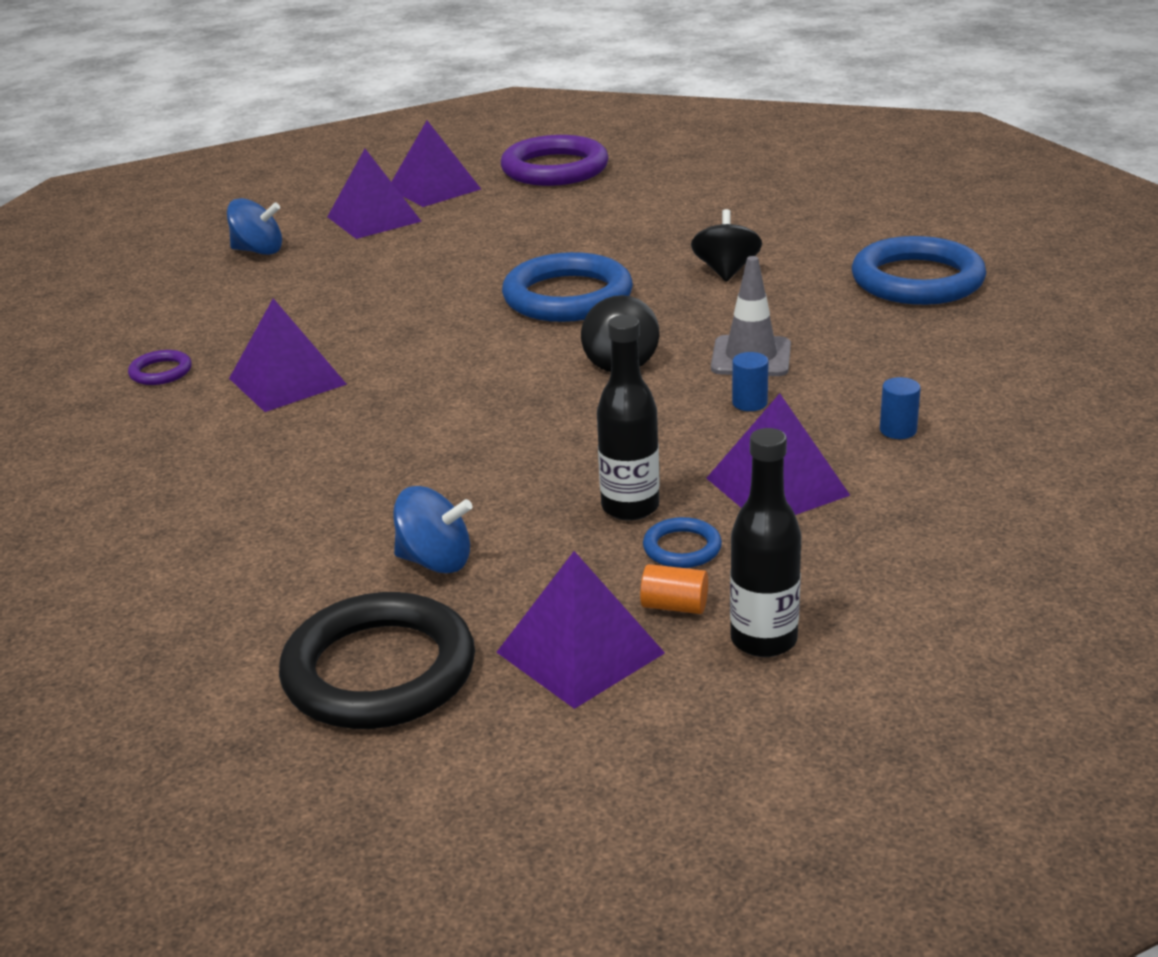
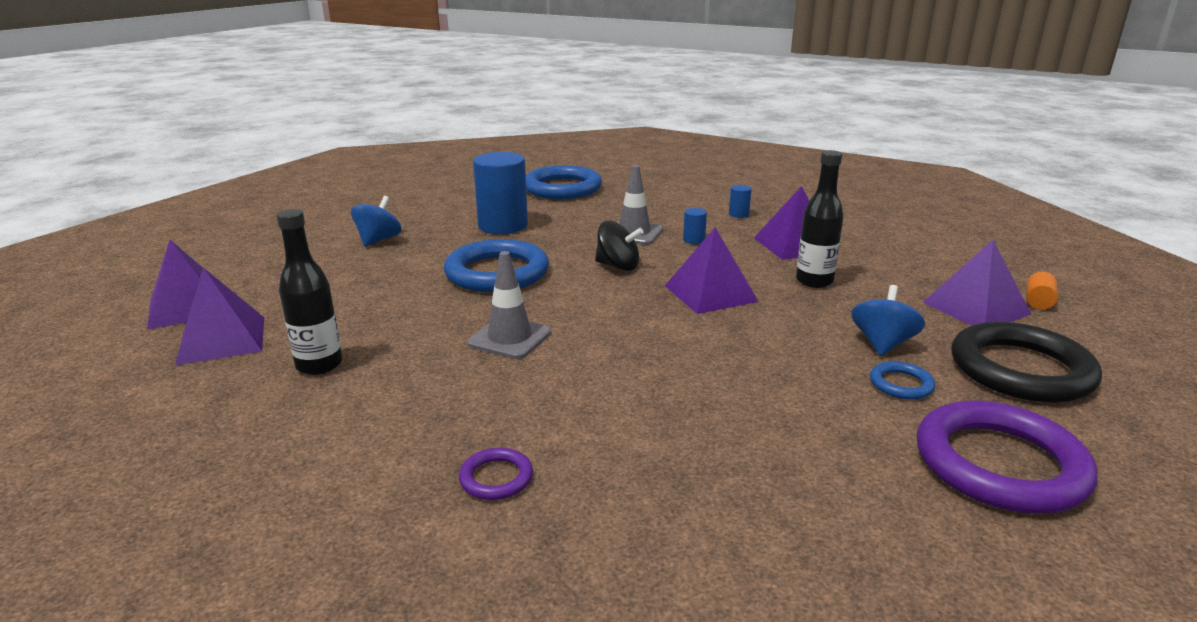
camera: 80 degrees left, 5 degrees down
(258, 251) = (216, 410): blue spinning top -> blue spinning top (378, 240)
(287, 381) = (568, 397): purple pyramid -> purple pyramid (710, 293)
(402, 333) = (510, 338): none -> grey traffic cone
(555, 169) = (229, 256): purple ring -> purple ring (999, 464)
(674, 606) = (922, 280): orange cylinder -> orange cylinder (1038, 302)
(682, 548) = (860, 273): blue ring -> blue ring (901, 384)
(726, 271) = (503, 226): black spinning top -> blue cylinder
(763, 640) = (948, 265): black bottle -> black bottle (319, 365)

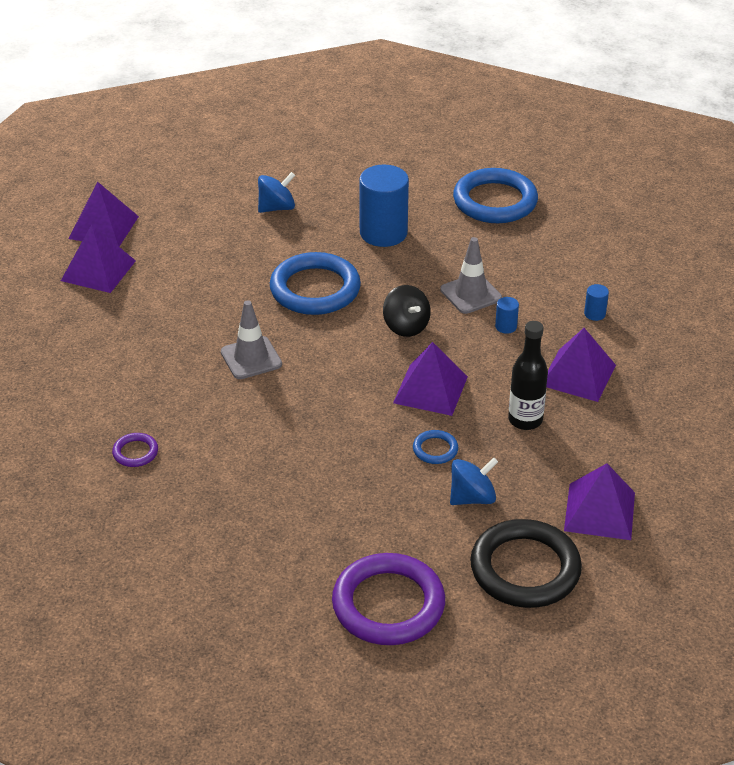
camera: 40 degrees right, 15 degrees up
(319, 365) = (129, 322): black bottle -> none
(901, 384) = (427, 530): blue ring -> blue ring (435, 449)
(1038, 302) = (661, 535): orange cylinder -> none

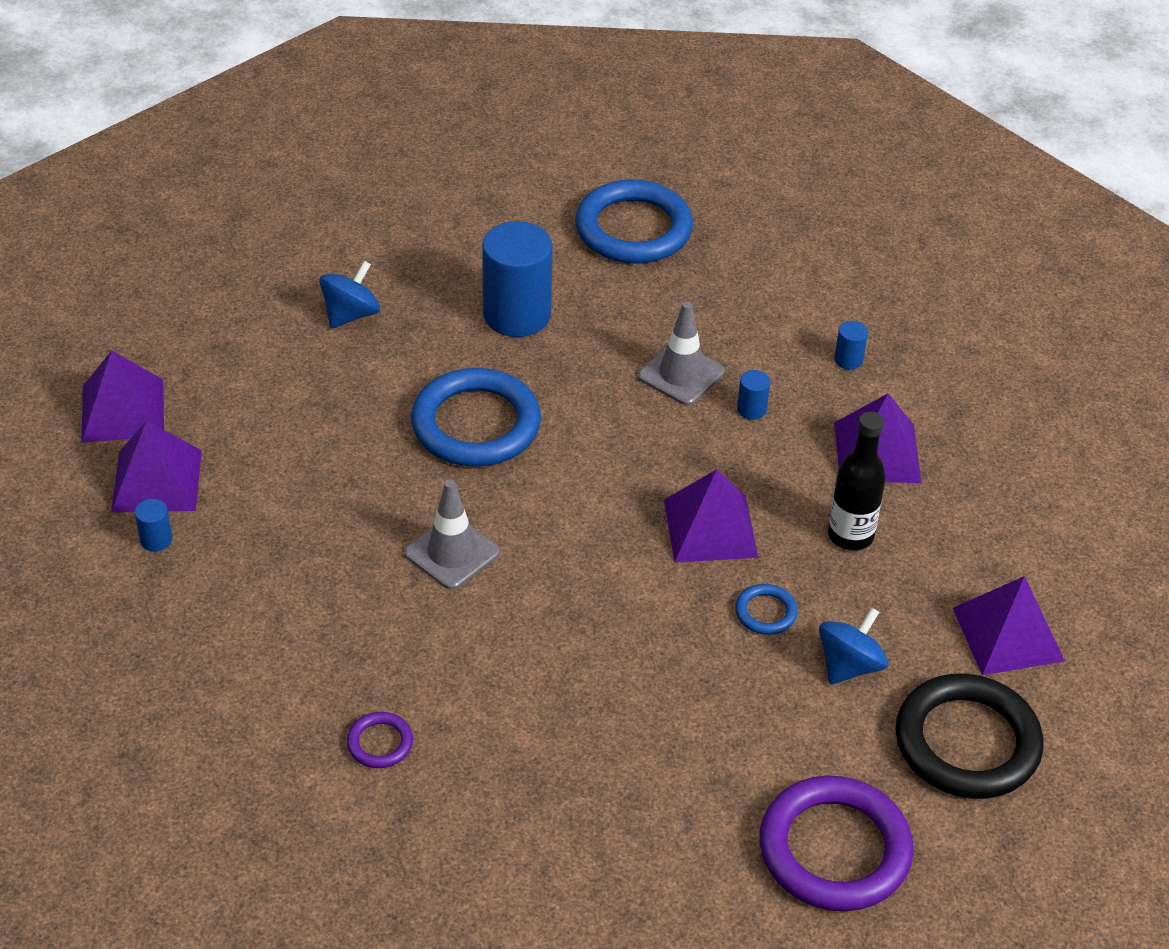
camera: 25 degrees left, 5 degrees up
(76, 302) = (156, 539): none -> blue cylinder
(406, 326) = (626, 445): black spinning top -> none

